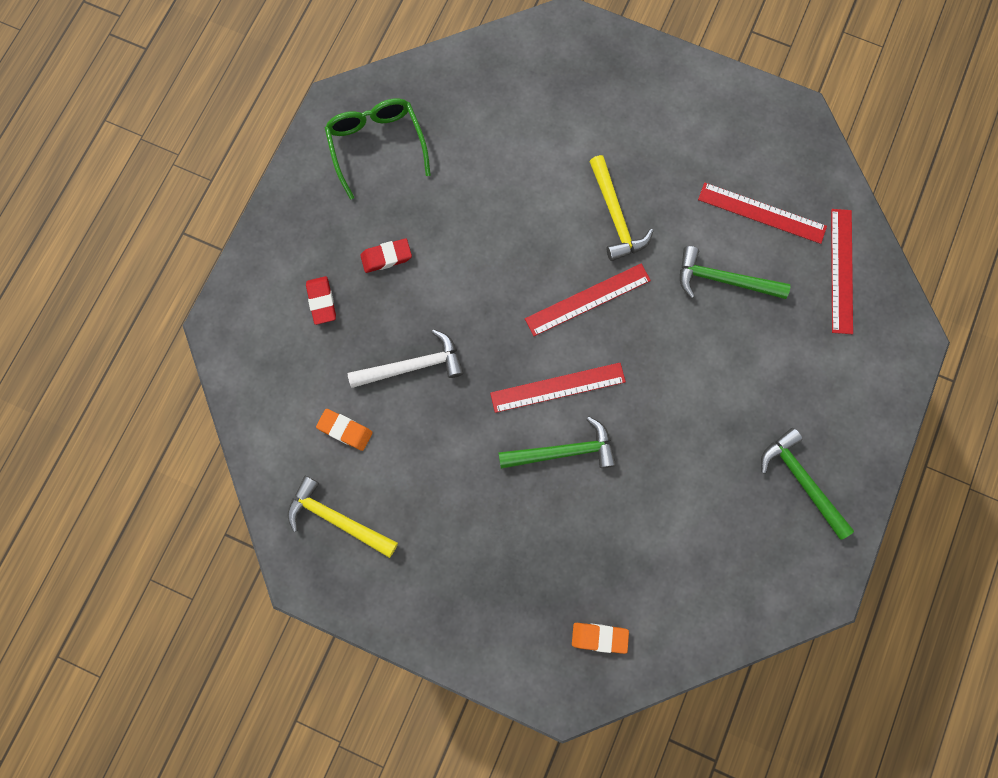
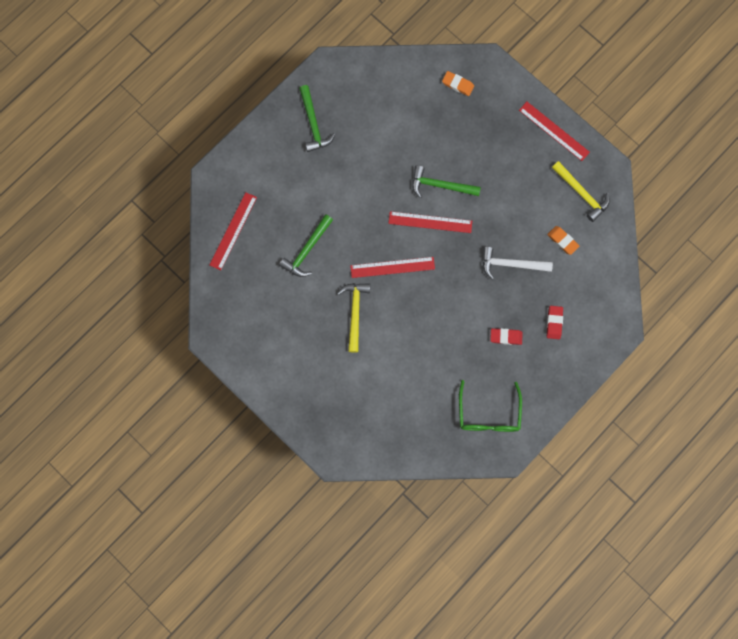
camera: 160 degrees left, 0 degrees up
(722, 280) = (306, 250): green hammer -> green hammer turned 90 degrees clockwise
(762, 213) = (264, 283): red ruler -> red ruler (554, 131)

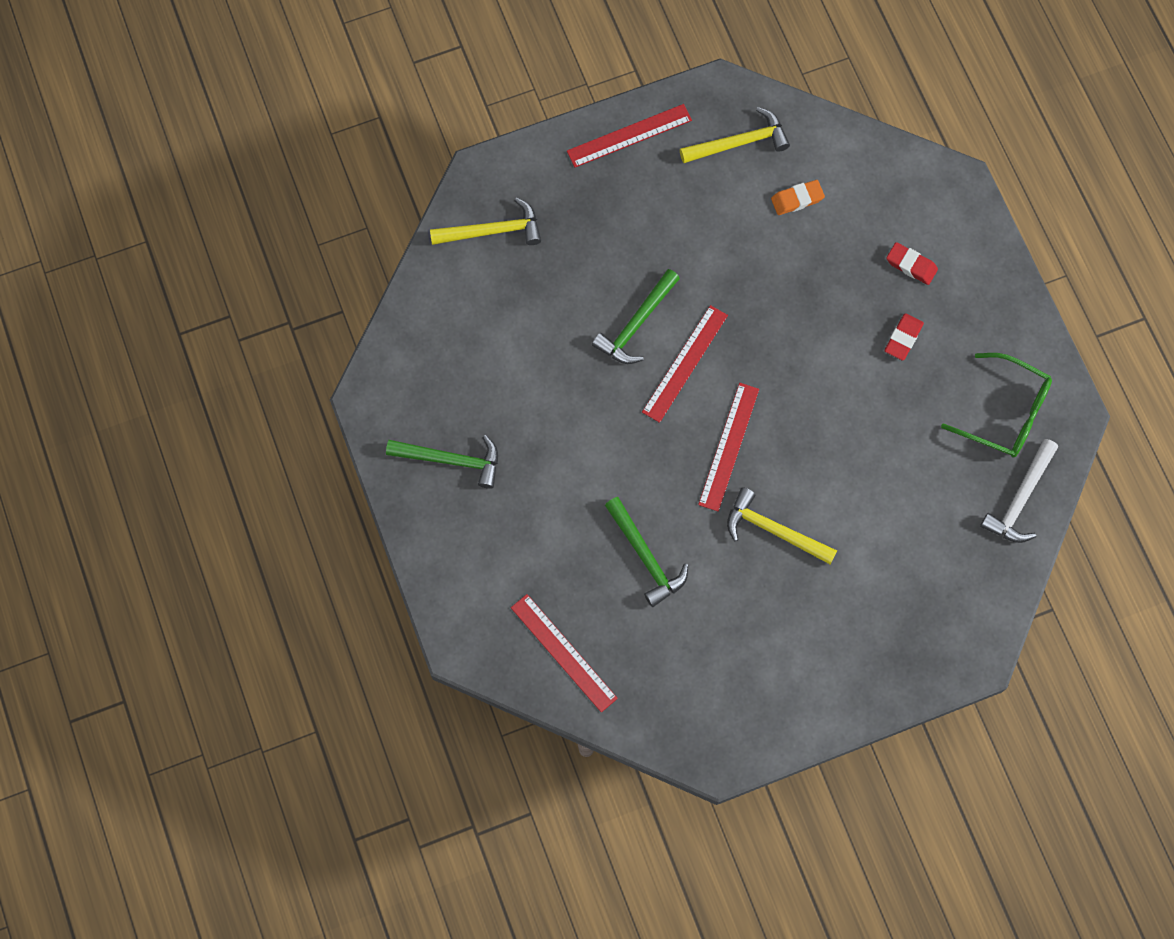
camera: 65 degrees left, 5 degrees down
(457, 84) = (493, 231): orange eraser -> yellow hammer
(510, 264) = (799, 283): white hammer -> white hammer (1019, 499)

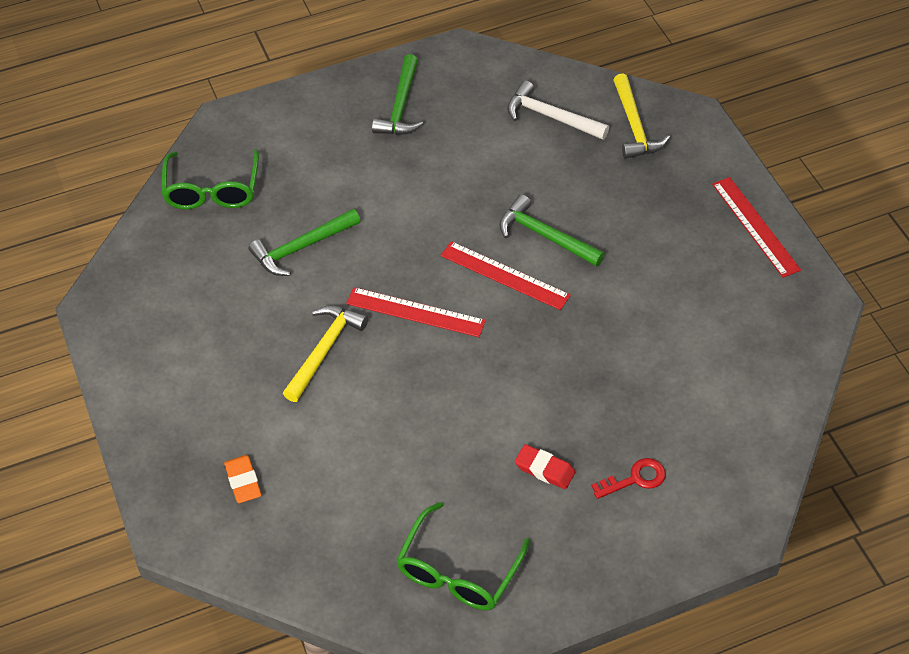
camera: 90 degrees right, 20 degrees down
(563, 652) = (212, 189): red ruler -> green glasses
(740, 142) = (763, 319): yellow hammer -> none
(797, 199) = (703, 371): orange eraser -> orange eraser (243, 481)
(911, 265) = (635, 479): red eraser -> red key
(1019, 499) = (352, 583): white hammer -> white hammer (550, 116)

